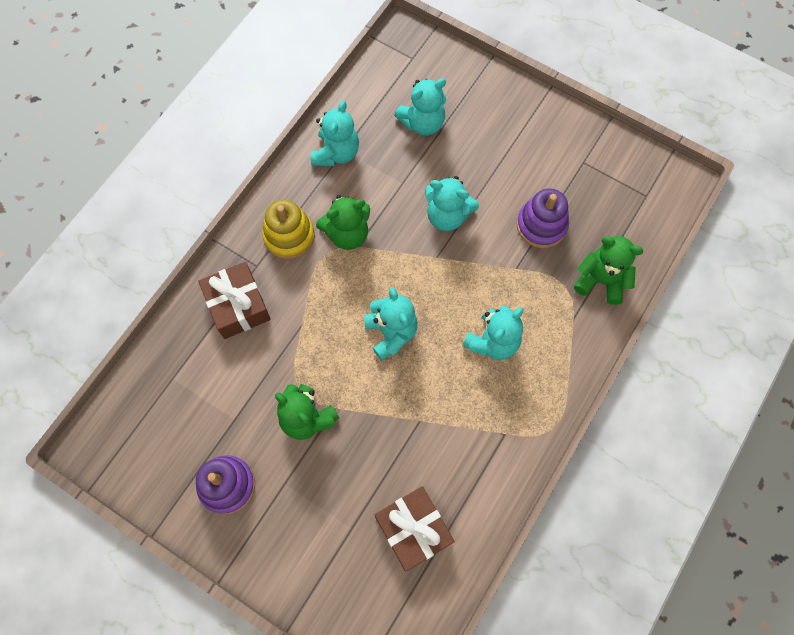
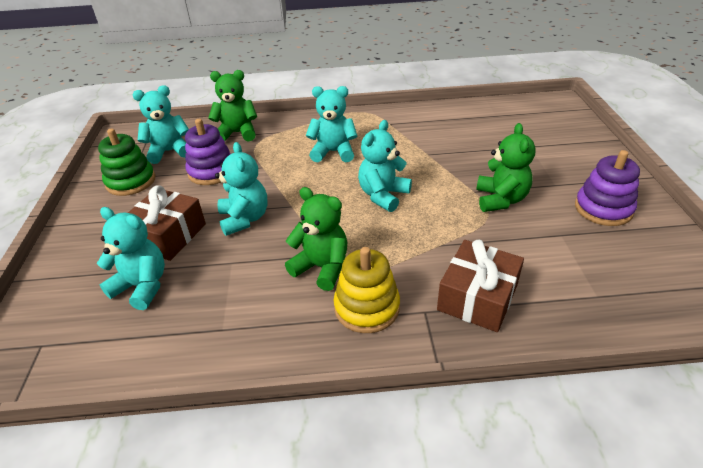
camera: 125 degrees left, 30 degrees down
(336, 153) = (231, 333): turquoise teddy bear -> turquoise teddy bear (169, 151)
(413, 530) = (493, 127): brown gift -> brown gift (168, 236)
(575, 160) = (131, 181): none -> green stacking toy
(601, 280) = (237, 133): green teddy bear -> green teddy bear turned 105 degrees clockwise

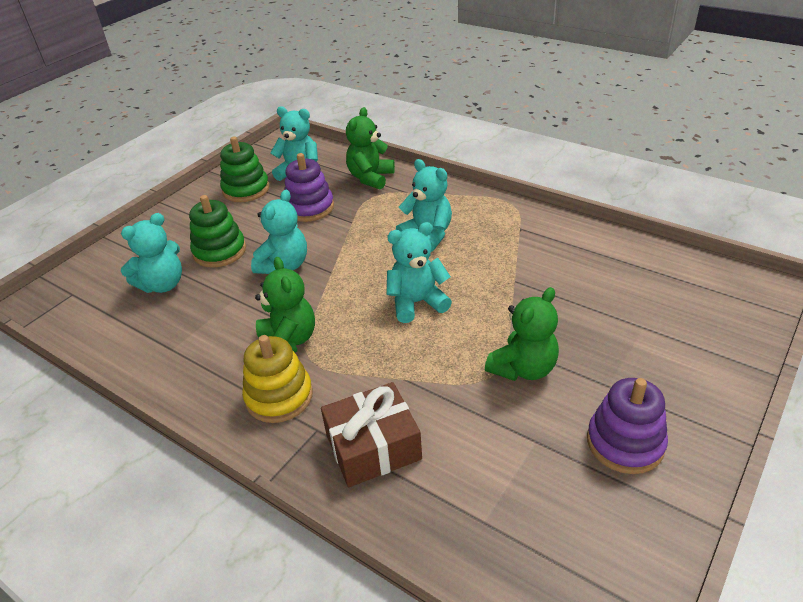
camera: 40 degrees right, 0 degrees up
(142, 286) = (163, 284): turquoise teddy bear -> turquoise teddy bear turned 75 degrees clockwise
(168, 236) = (219, 251): brown gift -> green stacking toy
(237, 133) = (370, 178): green teddy bear -> green teddy bear turned 105 degrees counterclockwise

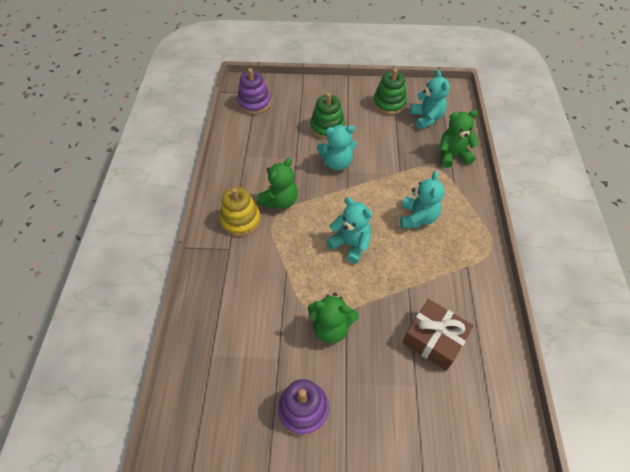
camera: 55 degrees right, 15 degrees up
(163, 284) = (285, 122): turquoise teddy bear -> none
(309, 208) = (396, 143): purple stacking toy -> purple stacking toy (254, 103)
(373, 447) = (231, 280): brown gift -> brown gift (434, 339)

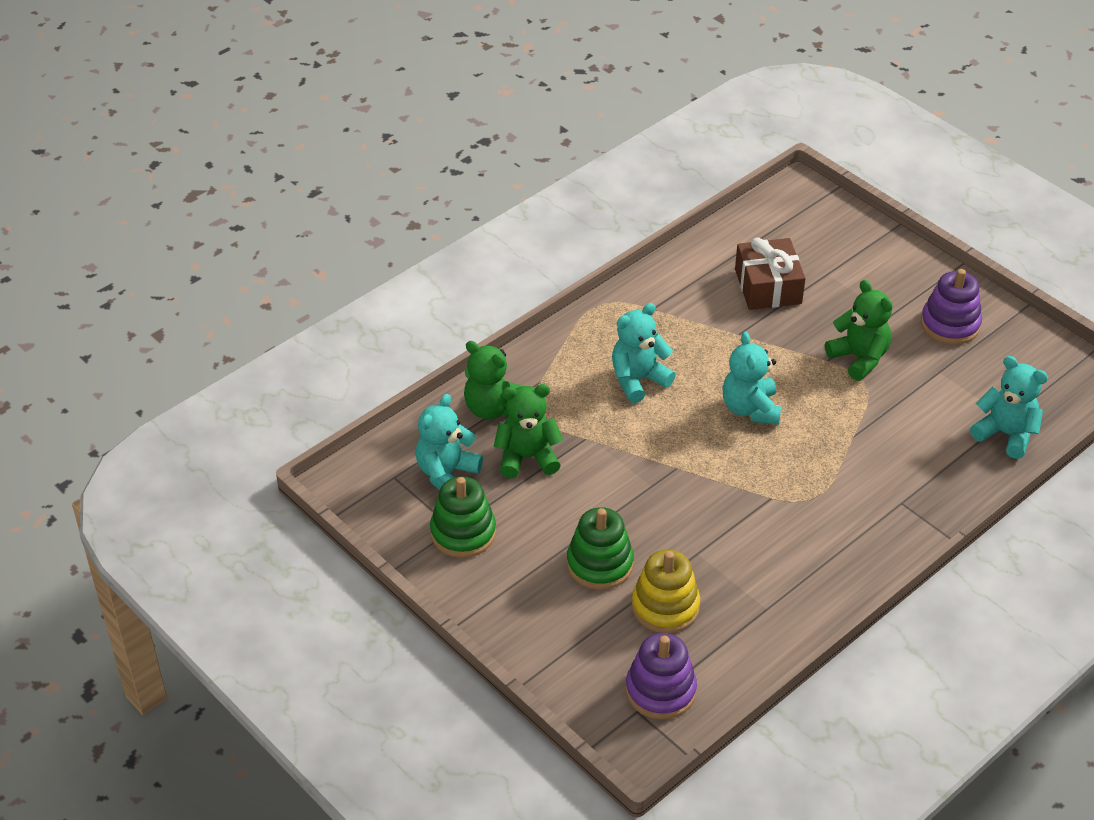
camera: 135 degrees left, 10 degrees down
(240, 220) = (856, 525): yellow stacking toy -> yellow stacking toy (665, 606)
(280, 201) = (781, 512): green teddy bear -> green teddy bear (527, 457)
(337, 163) = (650, 506): turquoise teddy bear -> turquoise teddy bear (1005, 434)

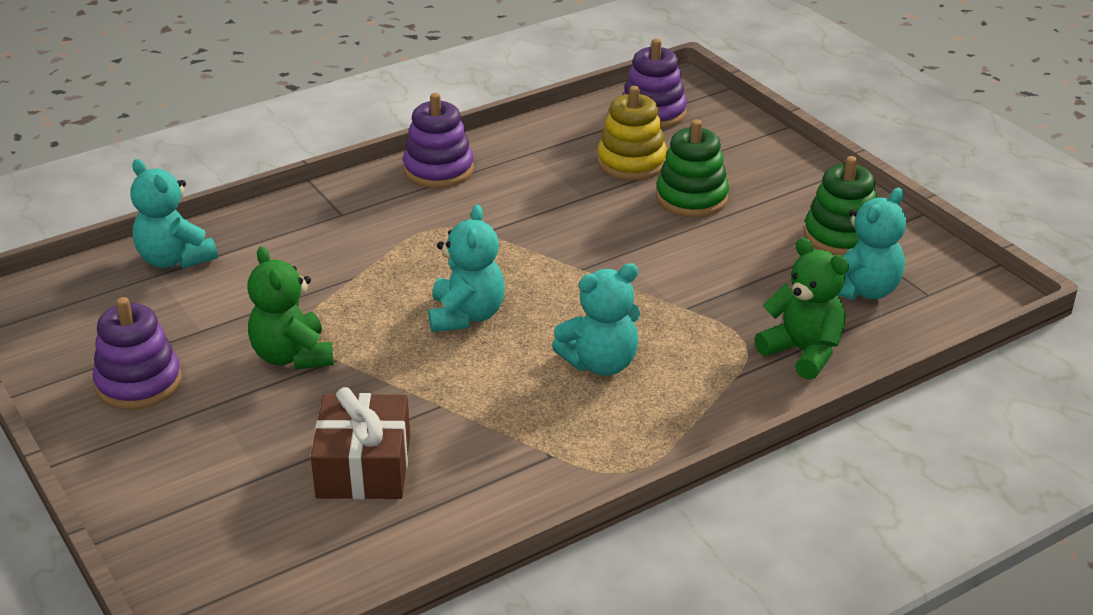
camera: 170 degrees left, 10 degrees down
(527, 457) = (761, 296): green teddy bear -> none
(843, 570) = (438, 170): none -> purple stacking toy

